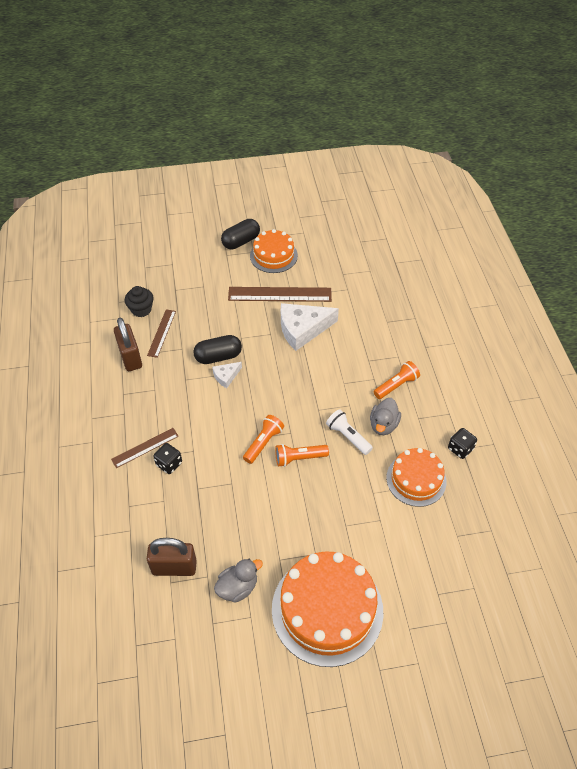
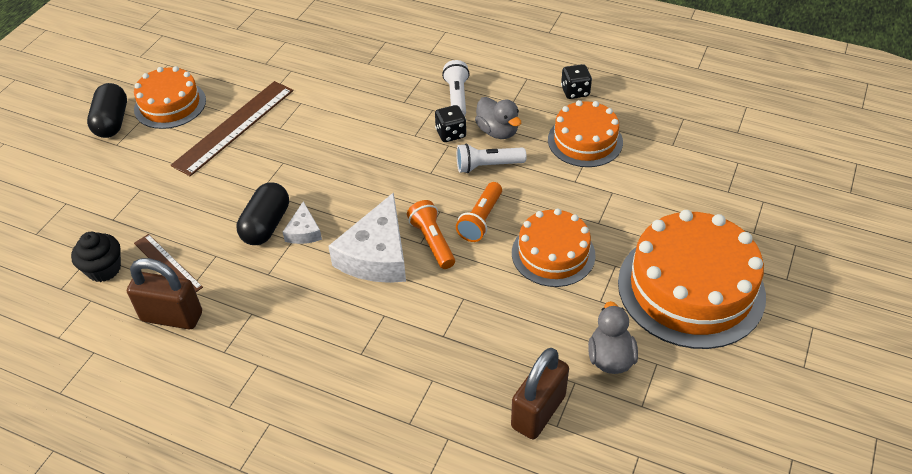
camera: 55 degrees left, 5 degrees down
(145, 447) = (334, 364): brown ruler -> none
(169, 464) = (382, 349): black dice -> black dice (450, 134)
(300, 513) = (553, 254): none -> orange cake
(302, 329) = (306, 132): white cheese -> white cheese (377, 255)
(396, 385) = (457, 97): orange flashlight -> white flashlight

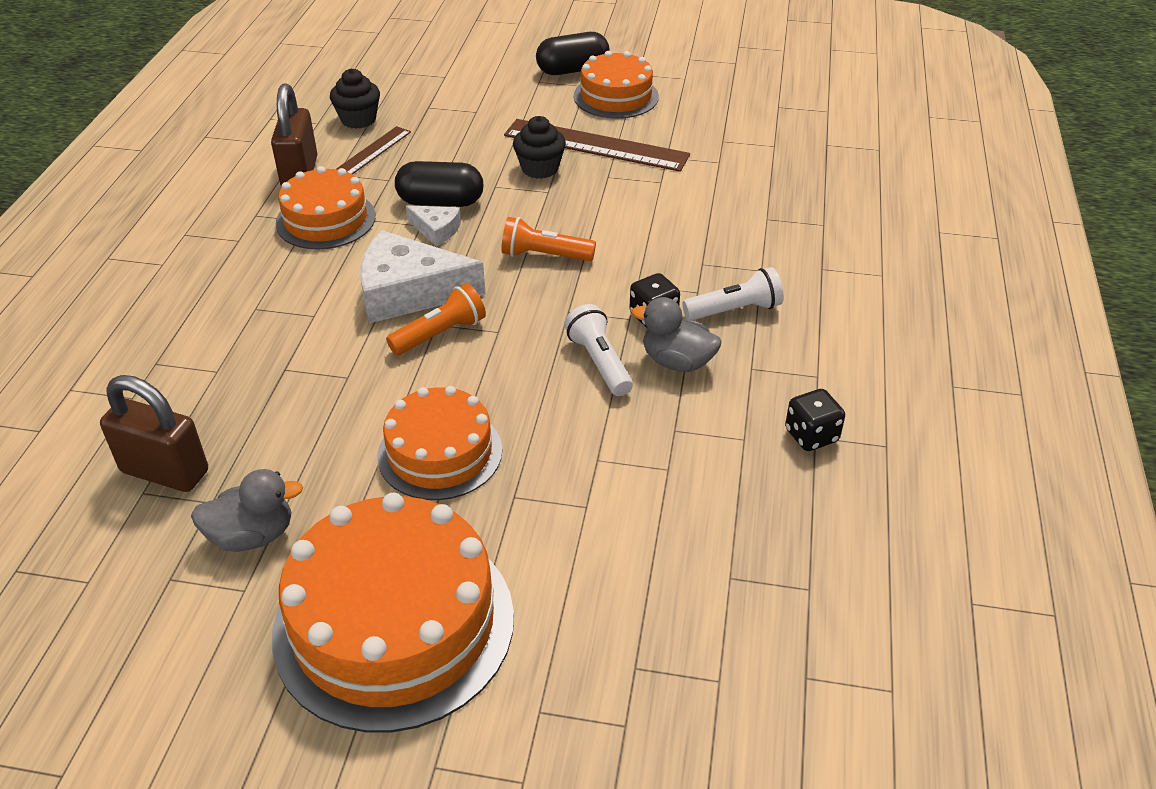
camera: 75 degrees right, 5 degrees down
(249, 162) = (540, 168): none -> black cupcake
(304, 231) = (436, 230): white cheese -> white cheese turned 135 degrees counterclockwise
(481, 220) = (490, 371): orange flashlight -> orange flashlight (544, 255)
(497, 131) = (677, 362): grey duck -> grey duck turned 75 degrees clockwise
(585, 141) = (694, 461): orange cake -> orange cake (326, 219)

